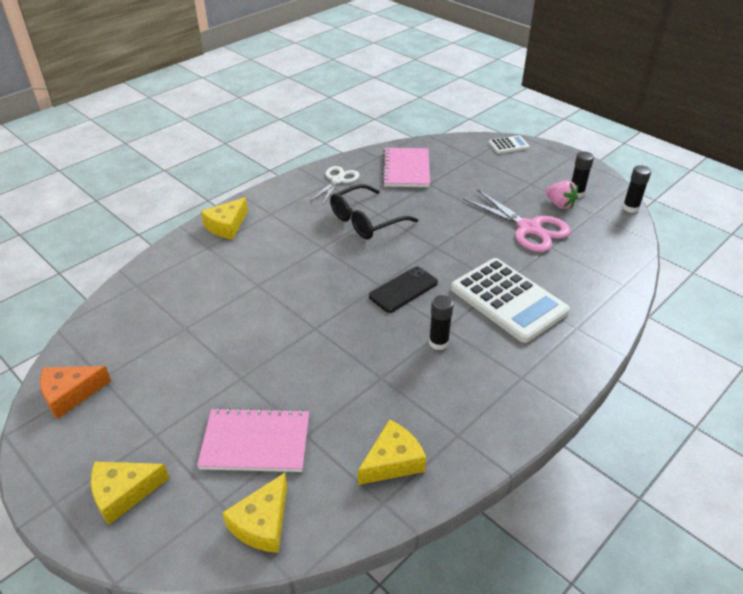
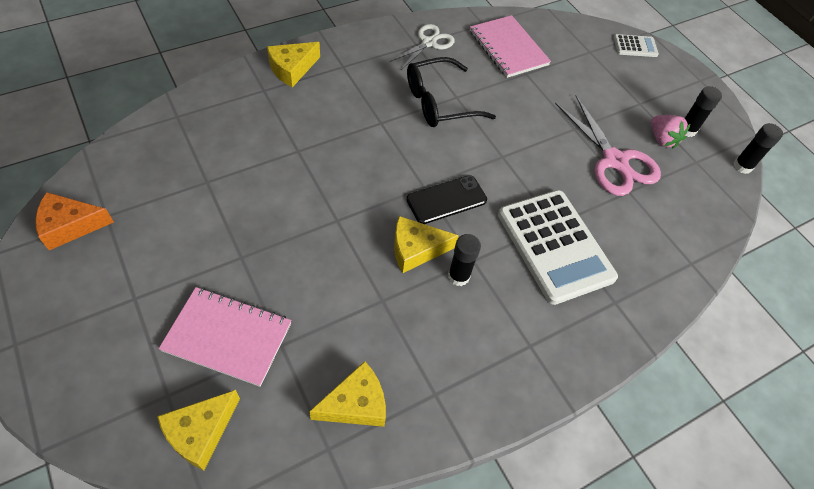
camera: 10 degrees right, 15 degrees up
(124, 493) = (82, 354): yellow cheese -> yellow cheese (416, 249)
(406, 169) = (508, 48): pink notebook -> pink notebook turned 45 degrees counterclockwise

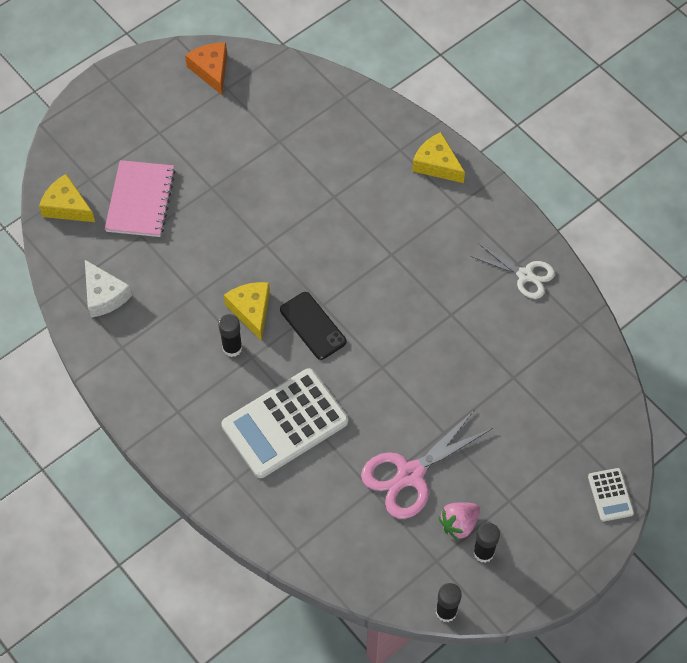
camera: 85 degrees right, 5 degrees up
(356, 404) = (104, 295): yellow cheese -> white cheese
(439, 102) = (437, 300): black glasses -> none
(508, 48) = (549, 355): pink notebook -> none

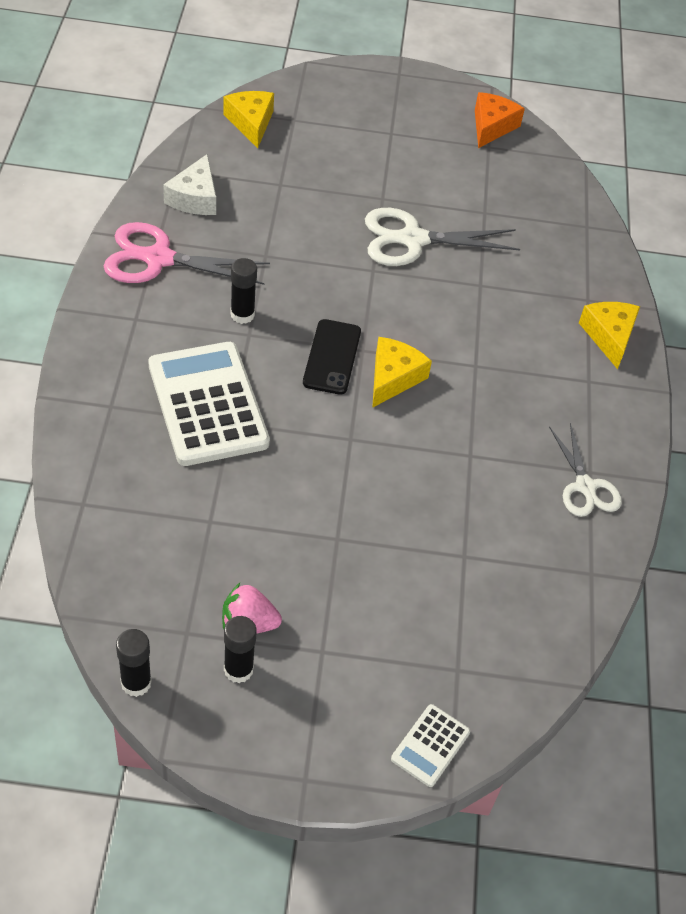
camera: 40 degrees right, 10 degrees down
(140, 200) = (313, 162): pink notebook -> none
(251, 311) = (295, 303): yellow cheese -> yellow cheese (393, 378)
(262, 201) = (412, 239): none -> white scissors
(285, 423) = (207, 404): white calculator -> white calculator turned 60 degrees clockwise
(410, 474) = (259, 541): pink scissors -> pink scissors (158, 259)

